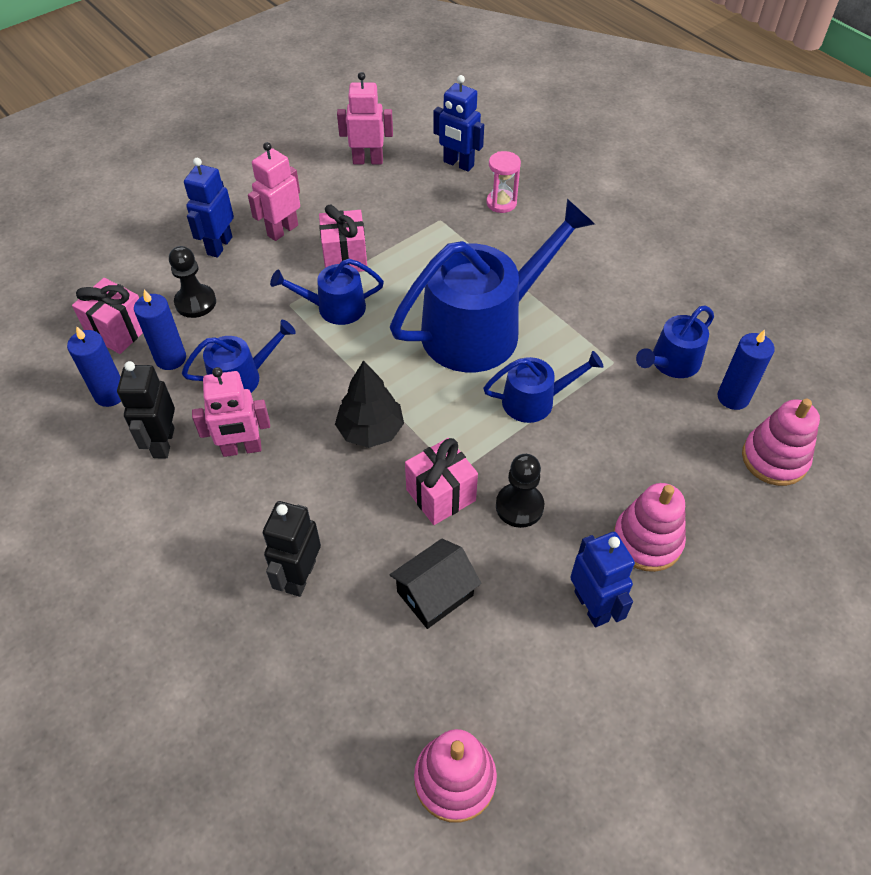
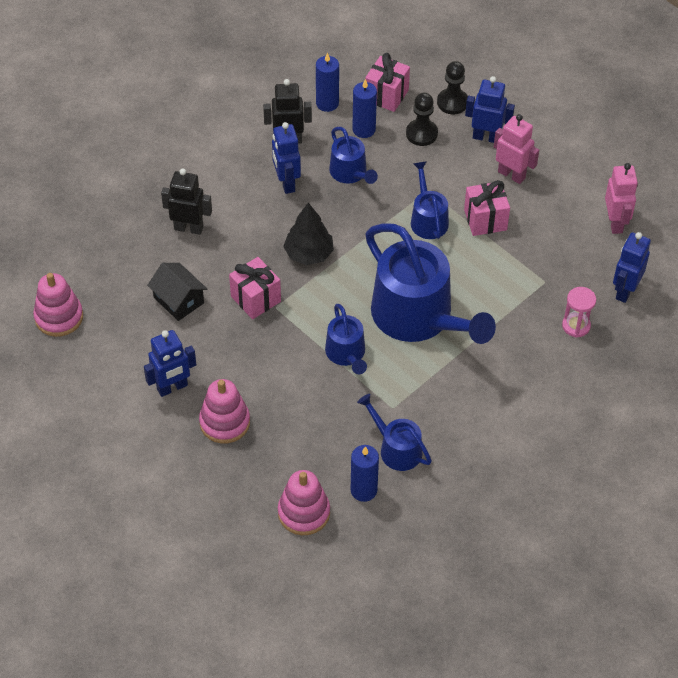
camera: 85 degrees right, 0 degrees up
(242, 449) = (286, 183): pink robot -> blue robot
(519, 506) = (249, 345): black pawn -> black pawn (452, 102)

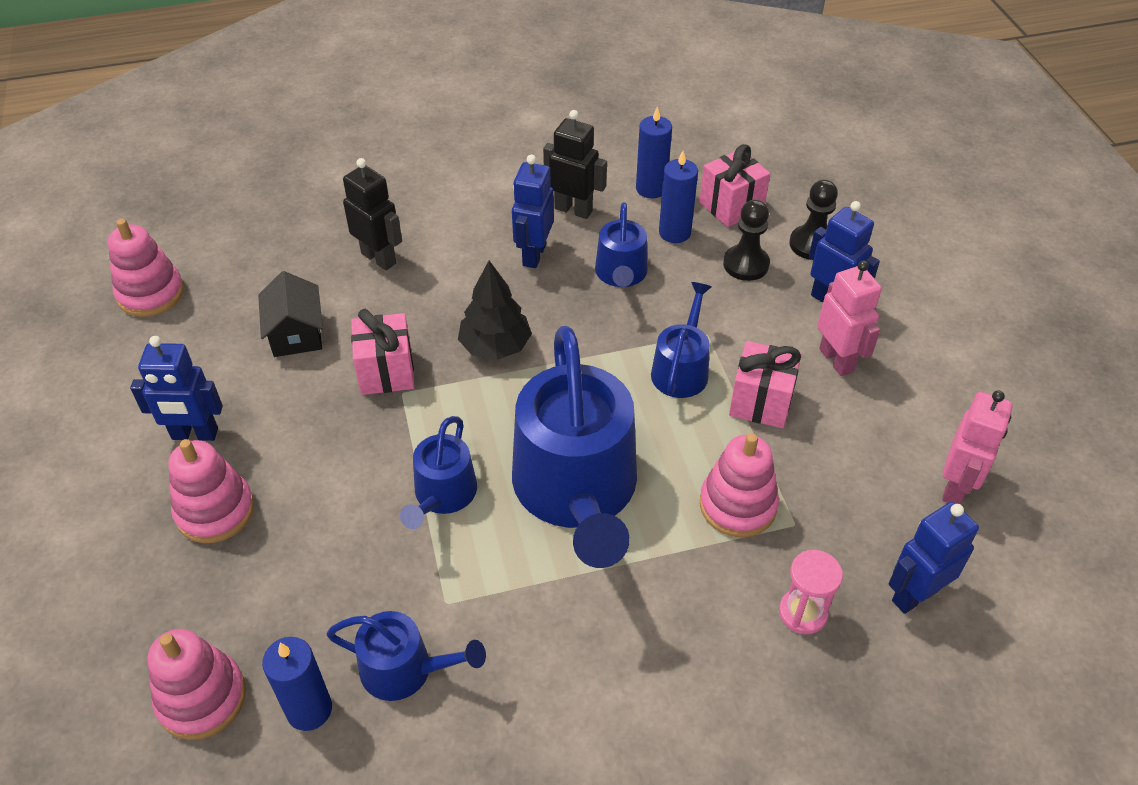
camera: 30 degrees right, 5 degrees down
(397, 449) = (404, 669): blue watering can -> blue watering can turned 120 degrees clockwise
(509, 285) = (737, 505): none -> pink stacking toy

